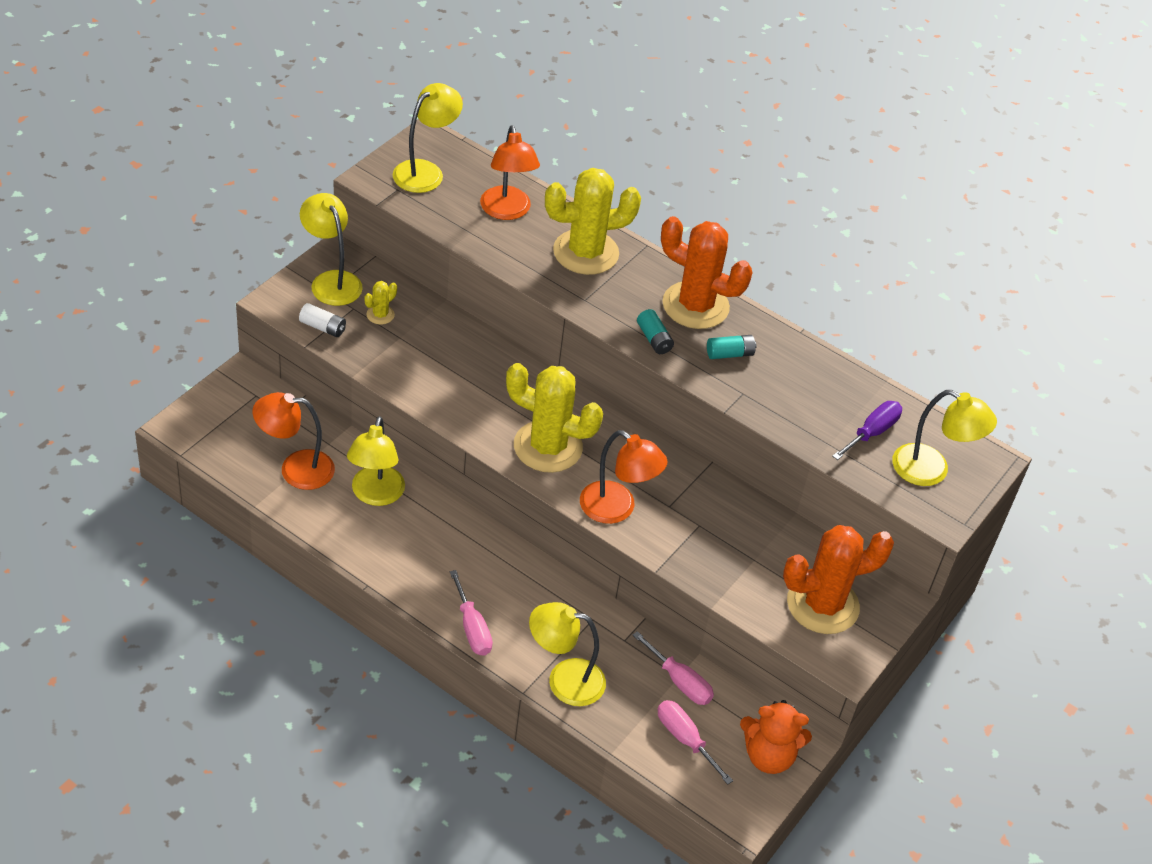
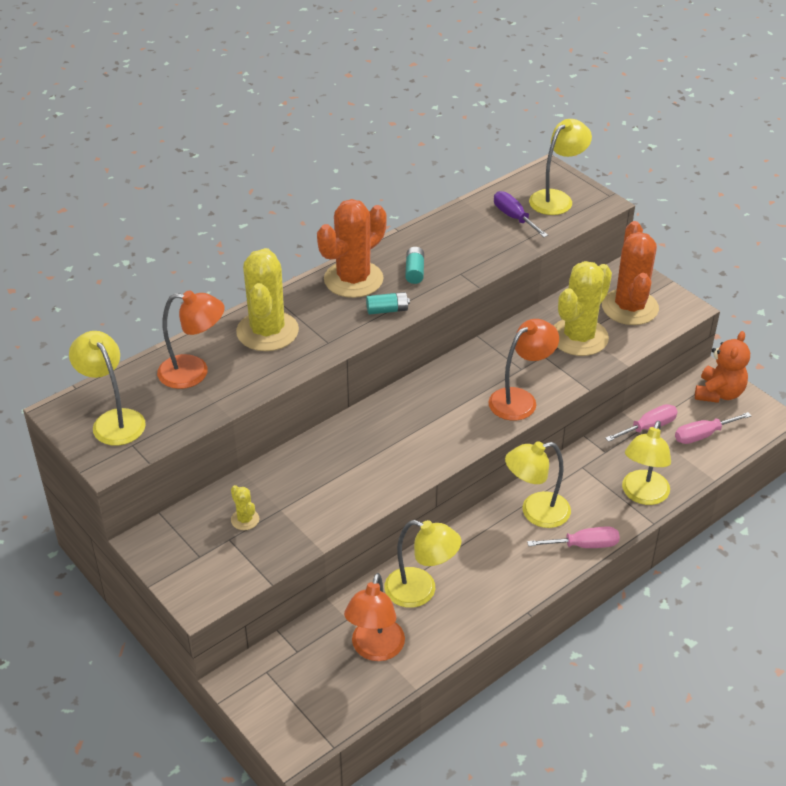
camera: 70 degrees left, 5 degrees down
(323, 327) = (249, 566): white battery -> none
(331, 281) = (184, 551): yellow lamp -> yellow lamp (536, 512)
(548, 447) = (443, 429): yellow cactus -> yellow cactus (579, 337)

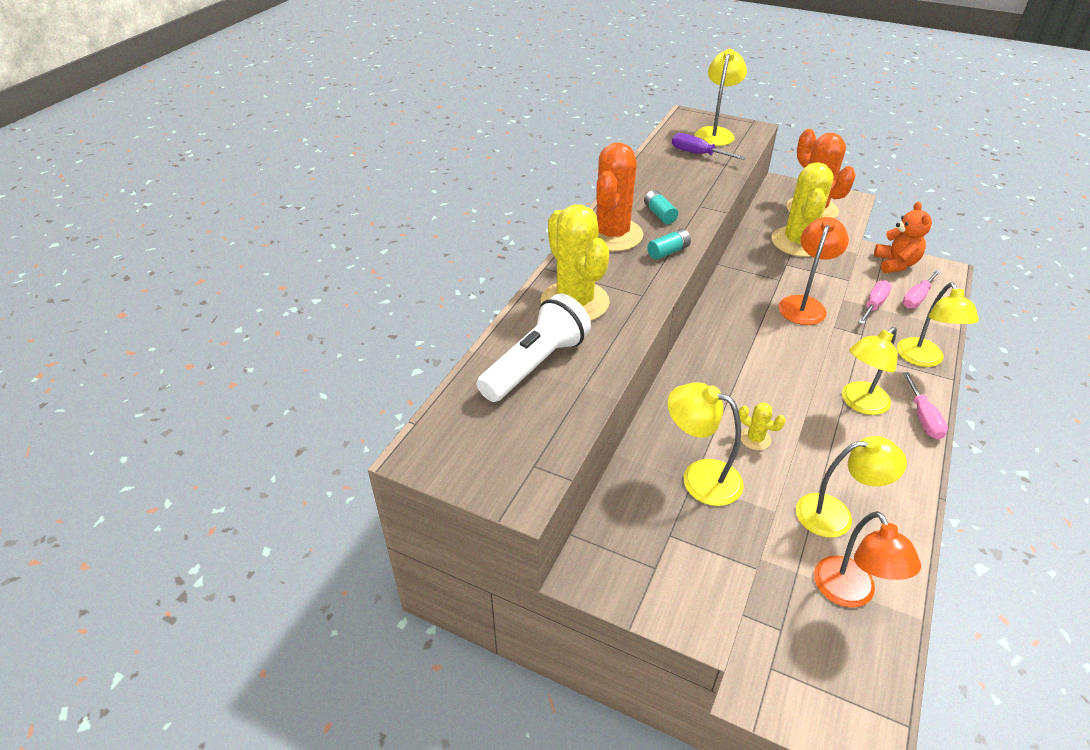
camera: 25 degrees left, 0 degrees up
(113, 420) = (489, 445): yellow lamp -> yellow lamp (700, 477)
(194, 372) = (535, 364): orange lamp -> white flashlight
(245, 519) = (667, 506): yellow cactus -> yellow cactus (755, 439)
(584, 545) = (923, 418): pink screwdriver -> pink screwdriver turned 120 degrees clockwise

